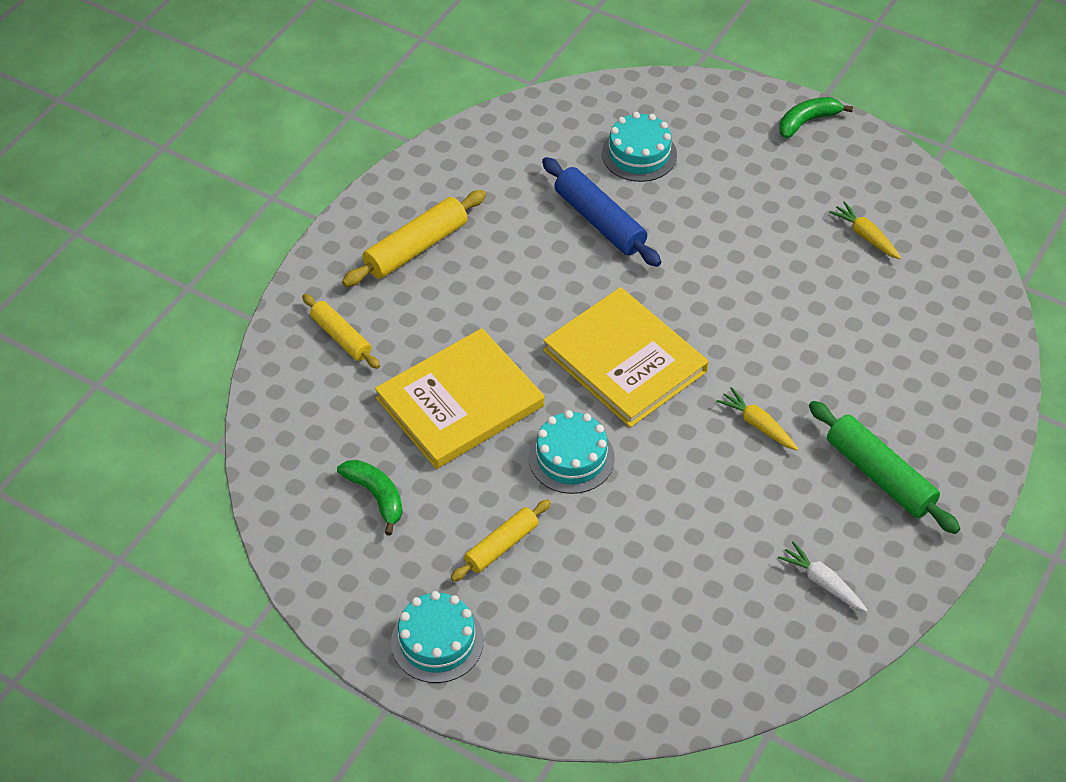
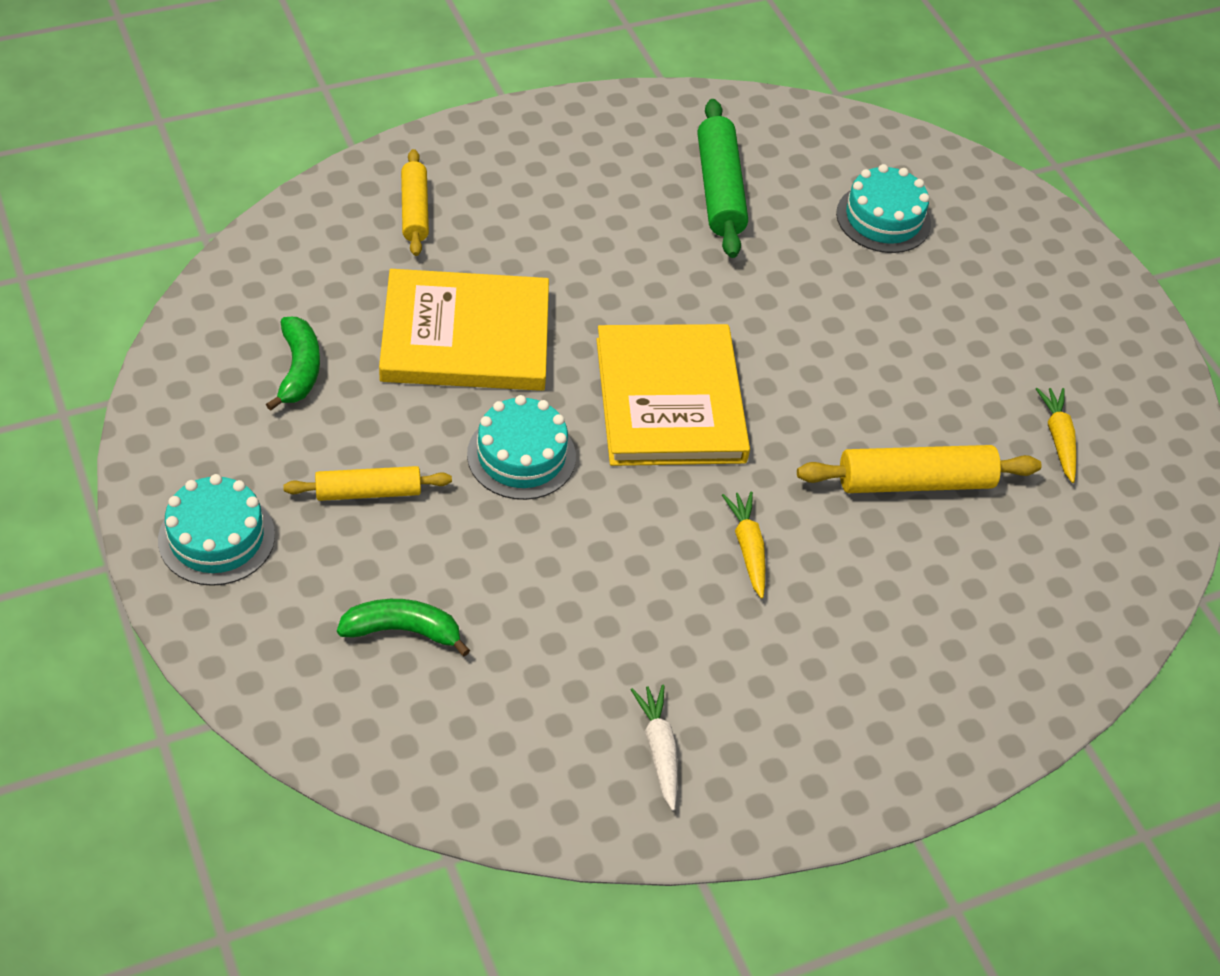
camera: 30 degrees right, 0 degrees up
(416, 248) = (568, 174): yellow rolling pin -> yellow rolling pin (915, 482)
(600, 221) = (777, 256): blue rolling pin -> none
(807, 122) = (1103, 291): green banana -> green banana (402, 631)
(879, 475) = (832, 685): green rolling pin -> green rolling pin (719, 189)

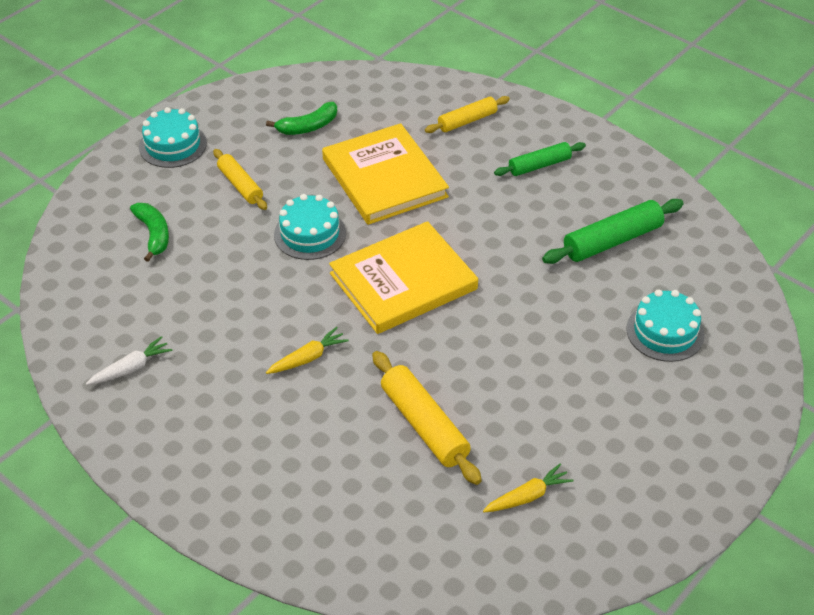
camera: 70 degrees right, 5 degrees down
(548, 187) = (539, 165): none -> green rolling pin

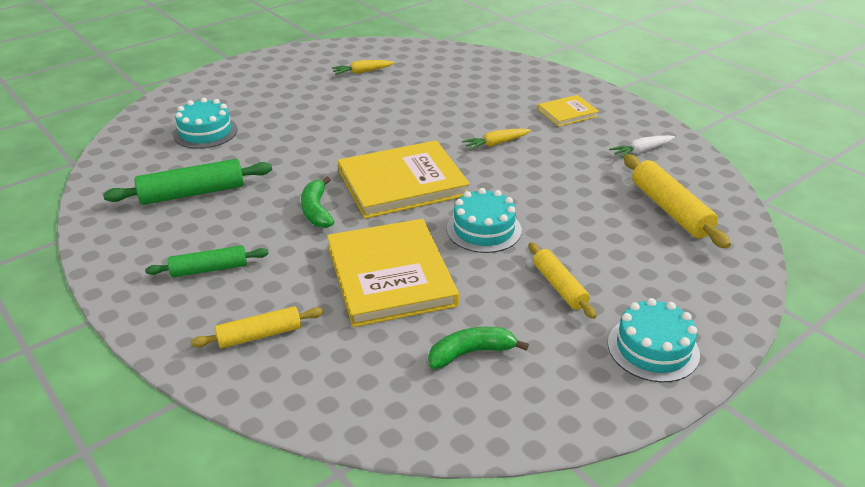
camera: 170 degrees left, 10 degrees down
(153, 234) = (650, 246): green banana -> green banana (316, 211)
(215, 434) = (567, 113): none -> yellow book
(424, 425) = (416, 104): yellow rolling pin -> yellow rolling pin (670, 209)

